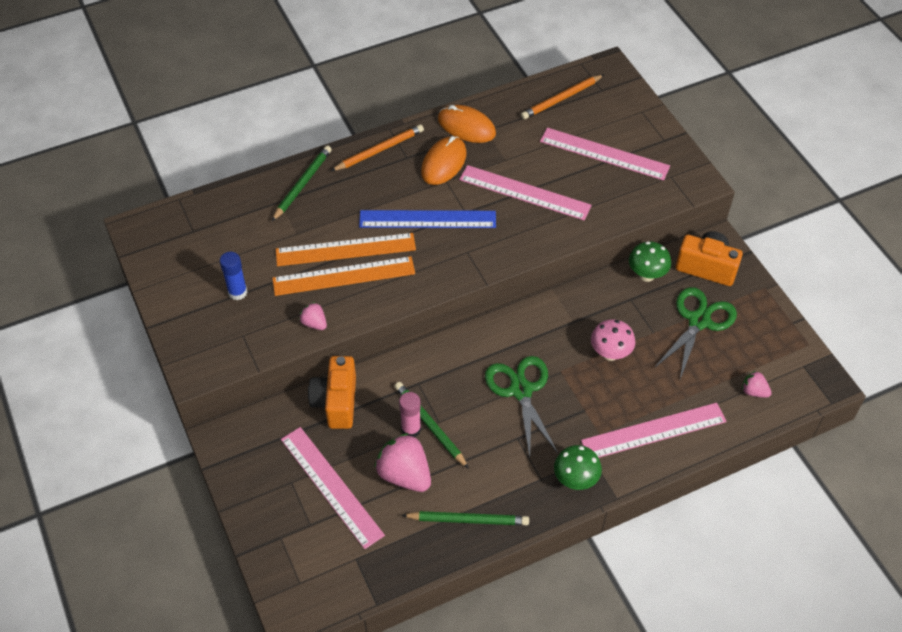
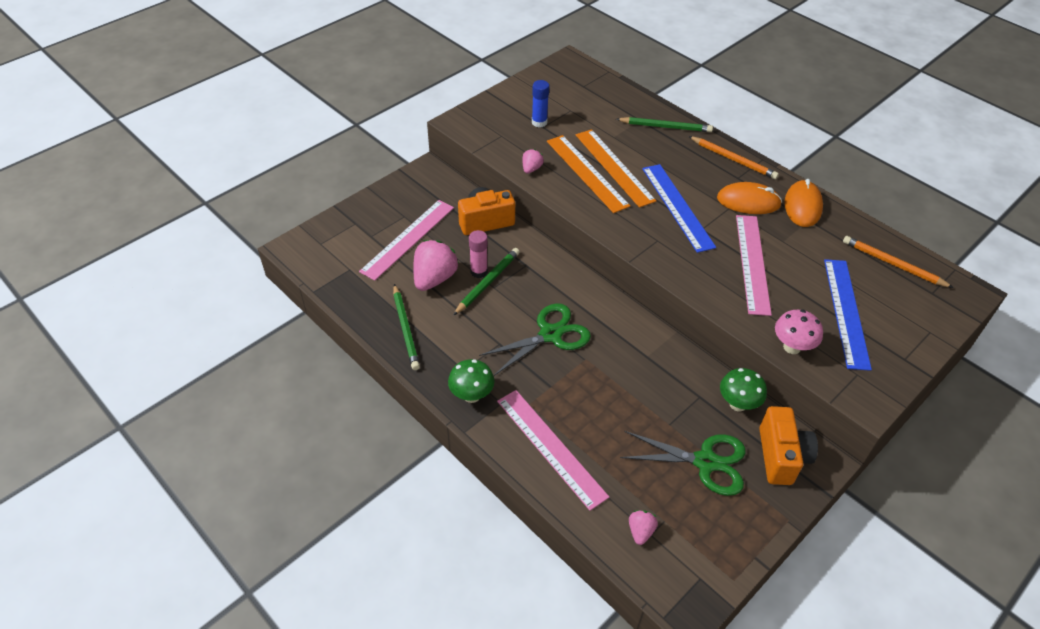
camera: 70 degrees right, 5 degrees down
(604, 154) = (846, 312): pink ruler -> blue ruler
(610, 353) = (624, 393): pink mushroom -> pink mushroom (792, 347)

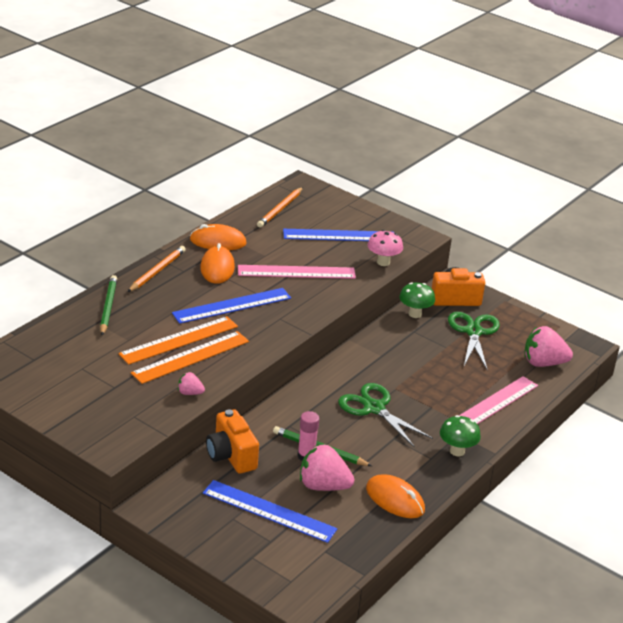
camera: 100 degrees left, 15 degrees down
(405, 329) = (395, 499): green pencil -> orange mouse
(408, 239) = (269, 511): pink ruler -> blue ruler
(539, 122) = (107, 389): blue glue stick -> none
(640, 531) = (543, 363): pink strawberry -> pink strawberry, size x1.96

